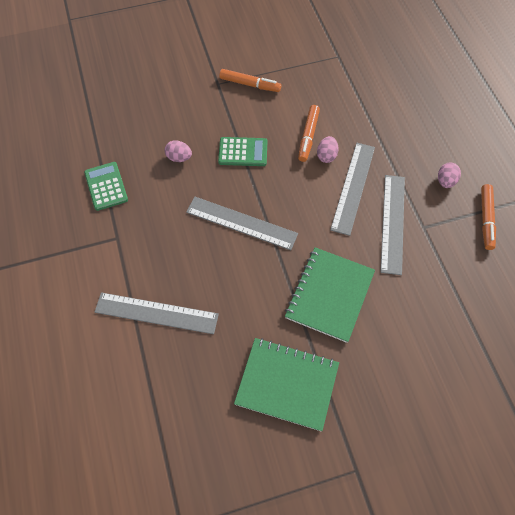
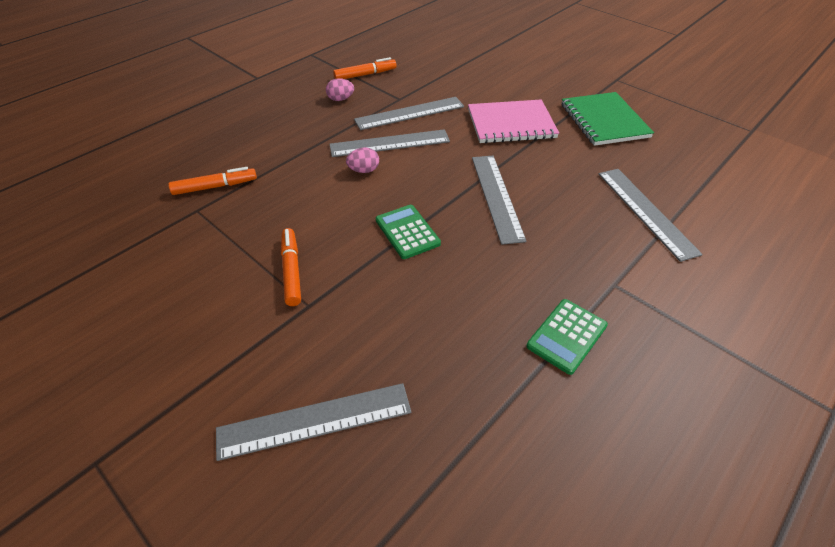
camera: 120 degrees left, 15 degrees down
(147, 64) = (315, 420): none -> grey ruler
(179, 158) = (461, 284): pink egg -> none
(308, 136) = (346, 191): orange marker -> orange marker (215, 187)
(329, 295) = (511, 124): green notebook -> pink notebook

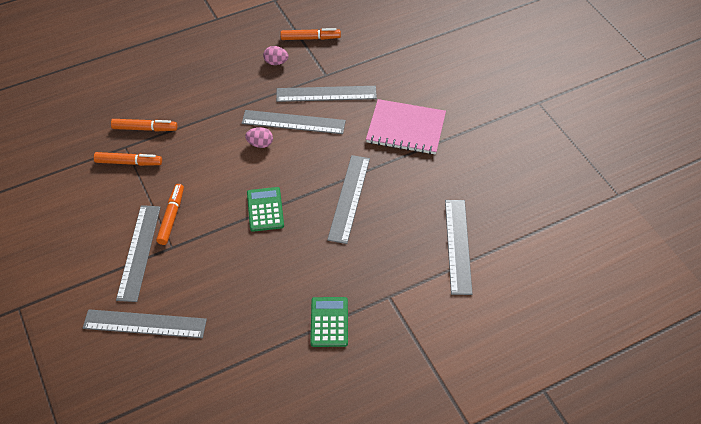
camera: 20 degrees right, 5 degrees up
(208, 225) = (129, 162): none -> orange marker
(264, 324) = (139, 252): none -> grey ruler
(567, 336) = (329, 322): green calculator -> green calculator turned 120 degrees clockwise
(604, 121) = (490, 147): green notebook -> none

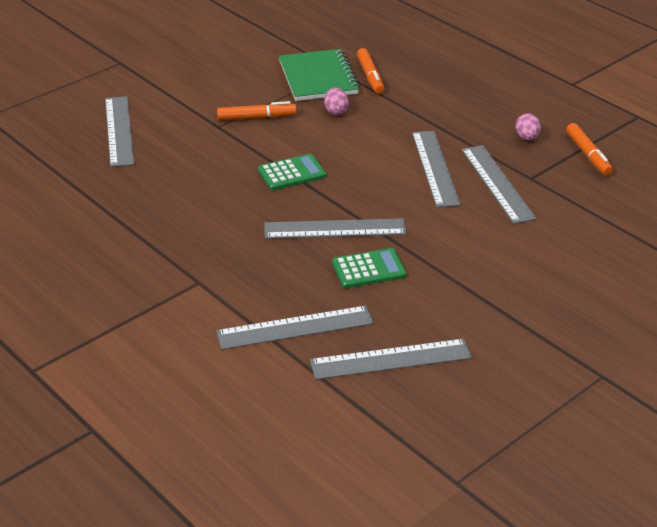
camera: 75 degrees right, 15 degrees down
(129, 162) = (318, 77): orange marker -> green notebook
(139, 252) = (204, 109): grey ruler -> grey ruler (391, 359)
(260, 144) = (387, 151): pink egg -> pink egg (336, 111)
(329, 322) = (150, 244): green calculator -> green calculator (369, 269)
(406, 129) = (474, 256): pink notebook -> none

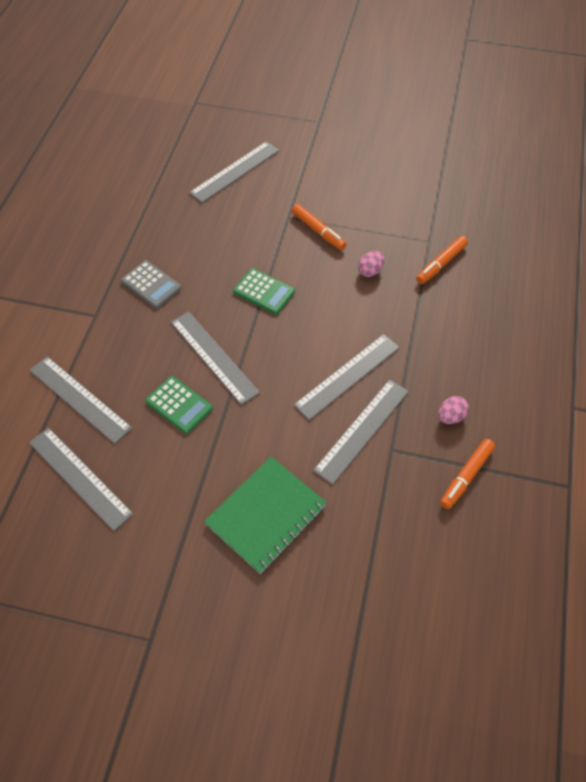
camera: 55 degrees right, 20 degrees up
(202, 233) = (151, 285): none -> grey calculator
(318, 77) = (407, 234): green notebook -> green notebook (266, 515)

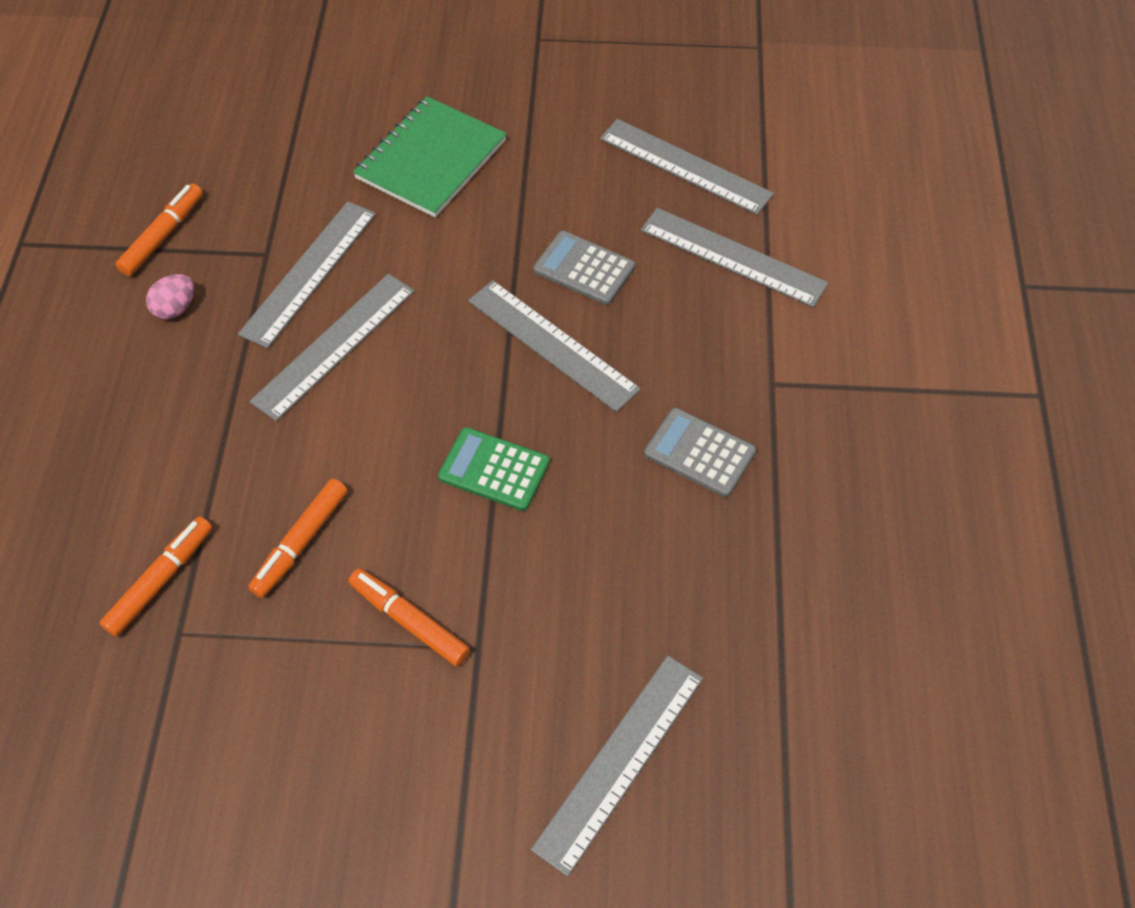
camera: 170 degrees right, 0 degrees up
(179, 405) = (584, 268): green calculator -> grey calculator
(370, 271) = (301, 542): pink egg -> orange marker

